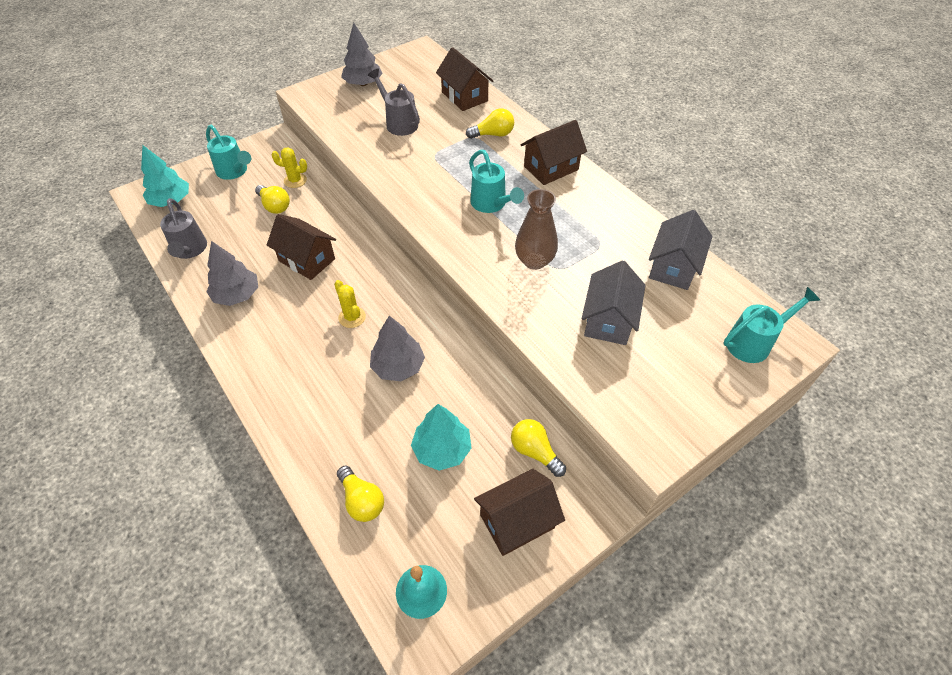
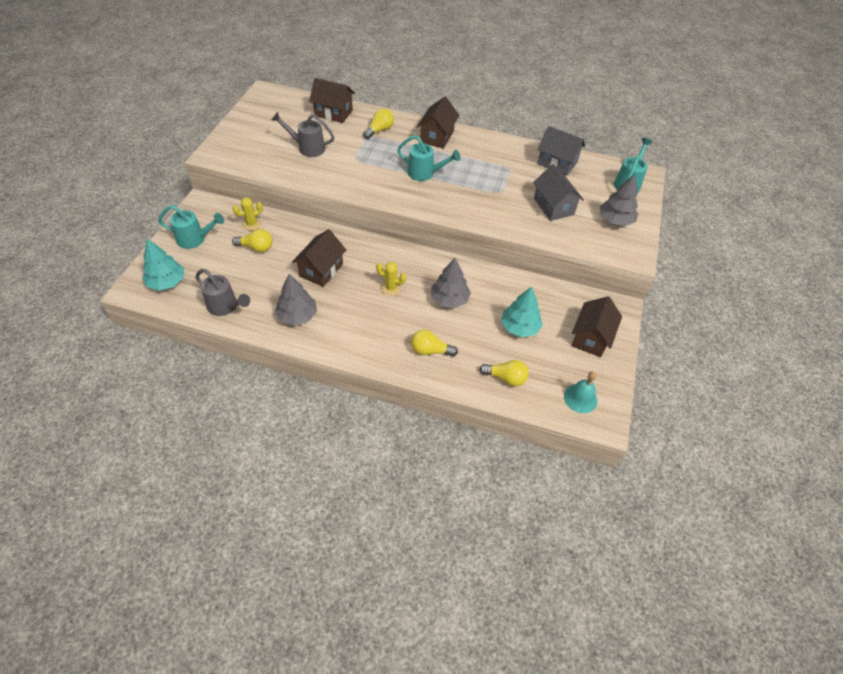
camera: 40 degrees left, 0 degrees up
(307, 260) = (321, 270): brown house -> brown house turned 60 degrees counterclockwise
(363, 83) = (249, 131): grey tree -> grey tree (615, 220)
(534, 261) = (484, 194): brown vase -> none
(534, 451) = (566, 300): yellow light bulb -> yellow light bulb (430, 350)
(673, 267) = (557, 163): grey house -> grey house turned 45 degrees counterclockwise

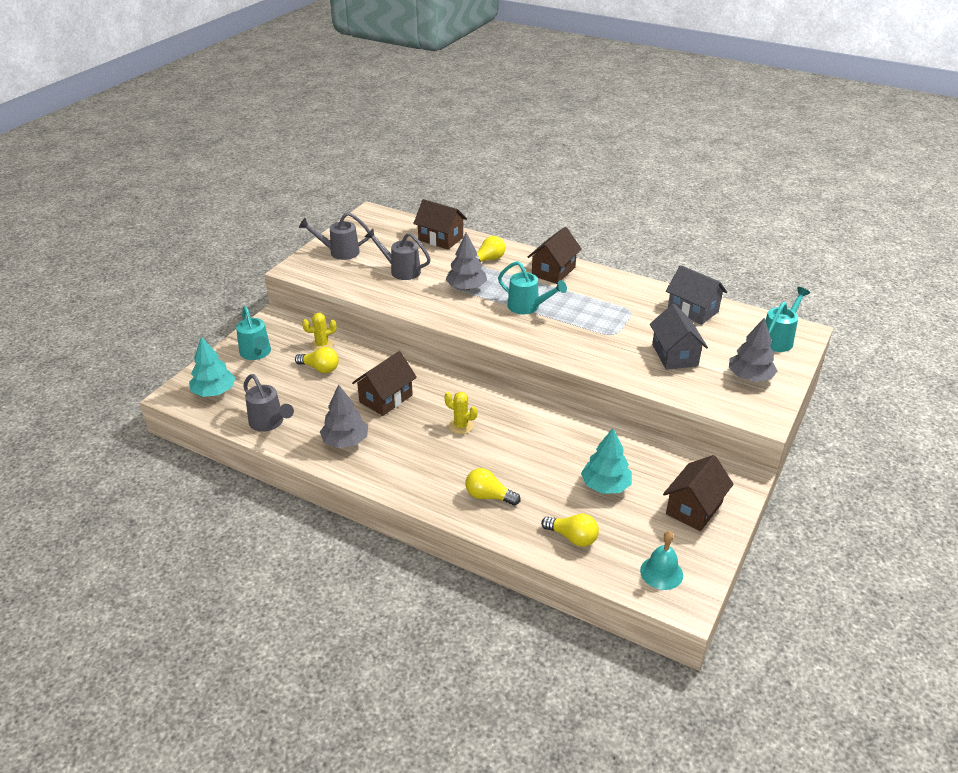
camera: 15 degrees right, 15 degrees down
(195, 239) = (256, 353): turquoise watering can -> turquoise watering can turned 45 degrees clockwise
(248, 134) = (340, 252): none -> grey watering can
(449, 299) = (527, 446): grey tree -> grey tree (466, 287)

